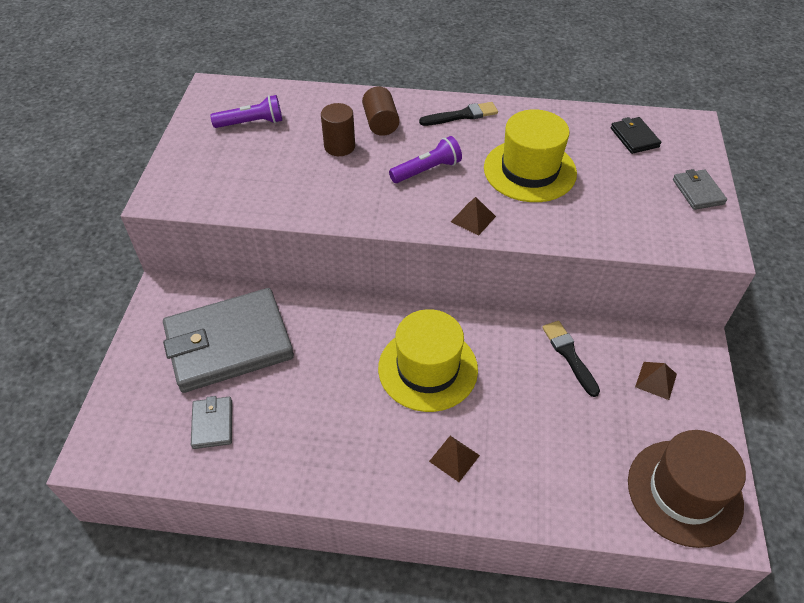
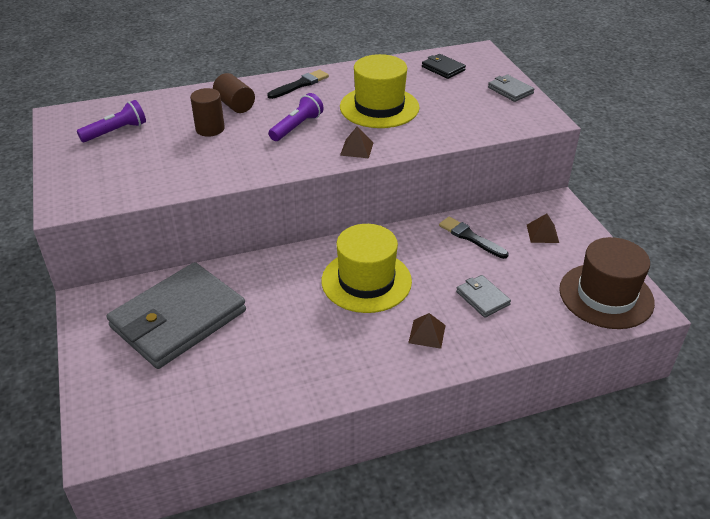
camera: 25 degrees left, 10 degrees down
(212, 424) = (202, 382): grey wallet -> grey wallet (482, 298)

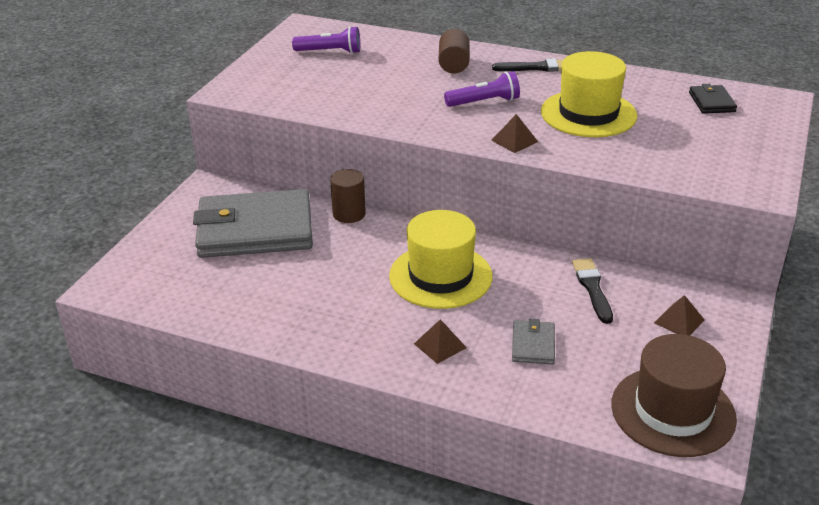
camera: 40 degrees right, 5 degrees down
(210, 129) = (406, 76): brown cylinder -> brown cylinder (349, 214)
(510, 90) = (761, 149): grey wallet -> none

